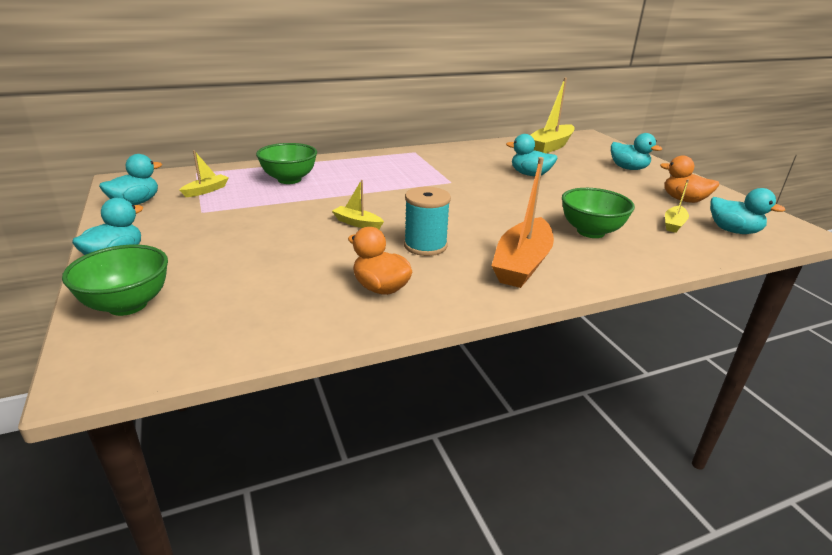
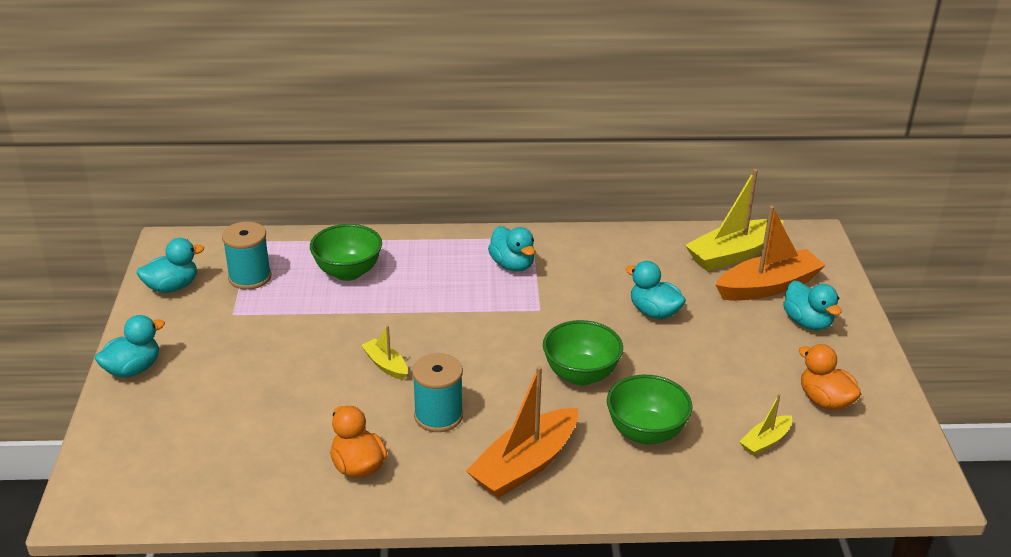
camera: 20 degrees right, 5 degrees up
(127, 305) = (128, 436): green bowl -> green bowl (581, 375)
(206, 190) = (250, 277): yellow boat -> turquoise spool
(586, 157) = (768, 286): none -> orange boat
(733, 231) = (834, 469): turquoise duck -> turquoise duck (512, 265)

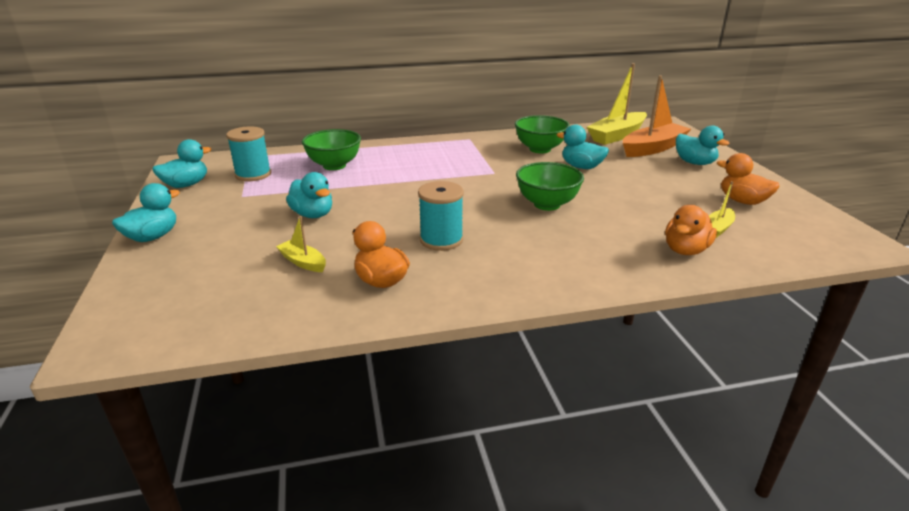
camera: 10 degrees left, 5 degrees down
(386, 365) = (383, 213): yellow boat -> yellow boat (303, 262)
(512, 265) = (462, 152): turquoise duck -> turquoise duck (313, 214)
(525, 465) = (532, 264): orange boat -> none
(646, 433) = (620, 233): green bowl -> green bowl (540, 149)
(706, 469) = (685, 250): none -> orange duck

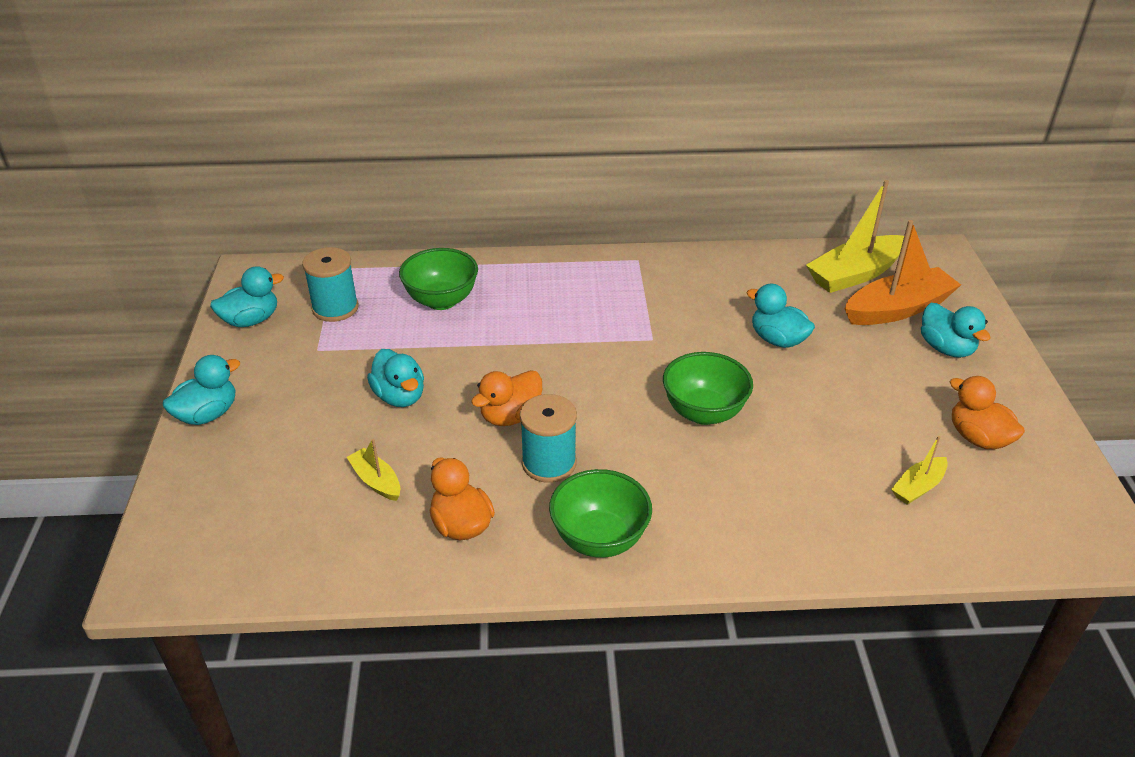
camera: 10 degrees right, 10 degrees up
(540, 149) = (731, 294): green bowl -> green bowl (599, 539)
(685, 250) = (855, 522): orange duck -> orange duck (510, 416)

